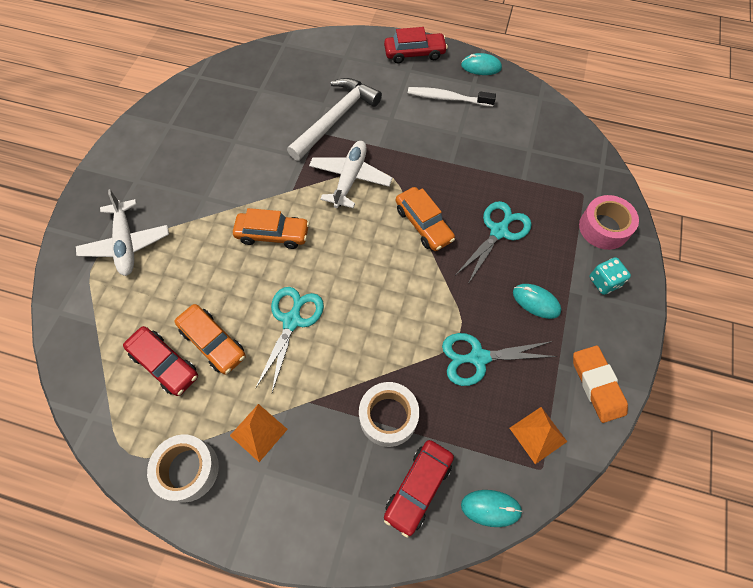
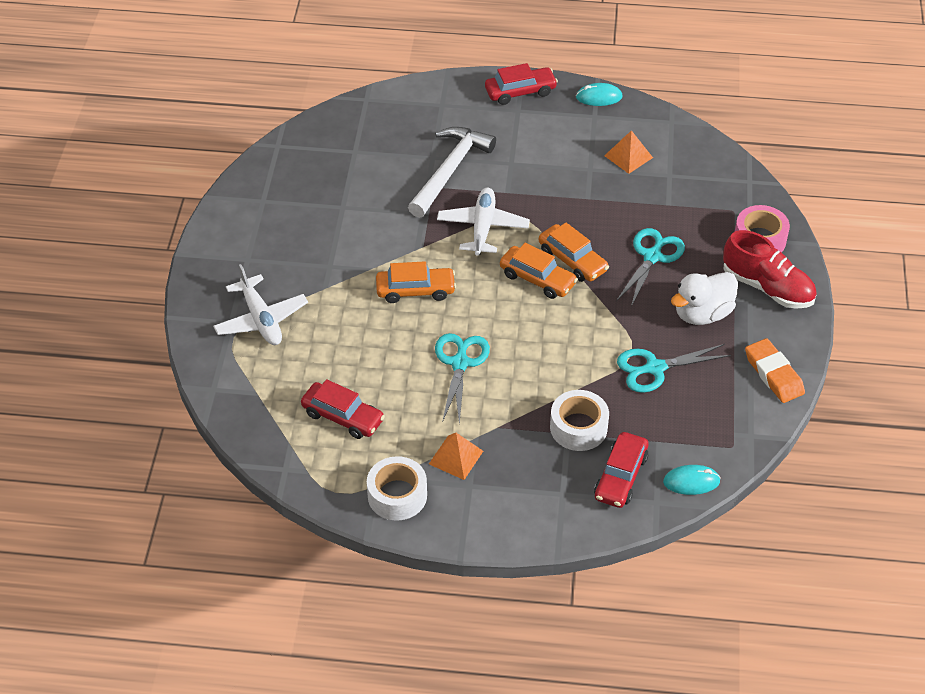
camera: 10 degrees left, 15 degrees down
(213, 342) = (385, 392): orange car -> orange car (537, 279)
(447, 98) = (569, 134): white toothbrush -> none
(536, 302) = (702, 314): turquoise mouse -> white duck
(538, 434) = (724, 421): orange pyramid -> orange pyramid (628, 156)
(604, 282) = (767, 287): turquoise dice -> red shoe

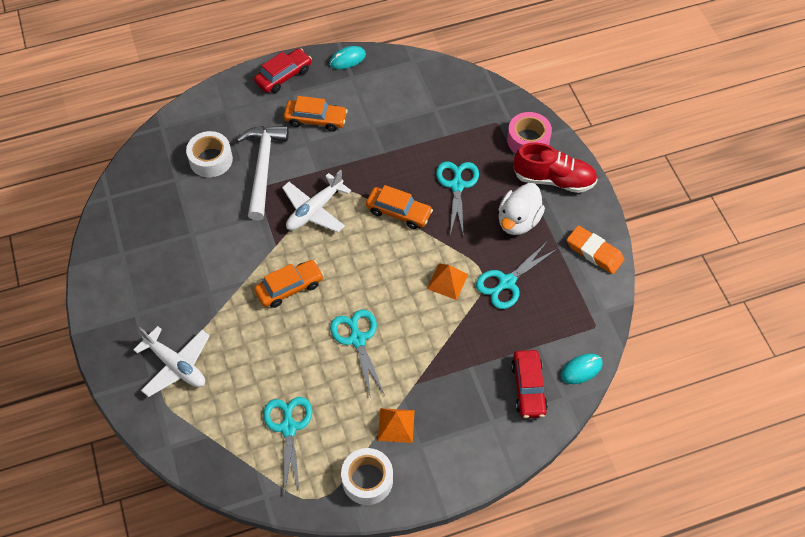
camera: 25 degrees left, 10 degrees up
(343, 417) = (288, 427): red car -> turquoise scissors
(483, 228) = (315, 210): white plane -> white plane turned 120 degrees counterclockwise
(537, 279) = (380, 239): orange car -> orange car (316, 119)
(578, 427) = (476, 358): white tape -> white tape (211, 159)
(628, 156) = (396, 104): orange pyramid -> orange pyramid (447, 281)

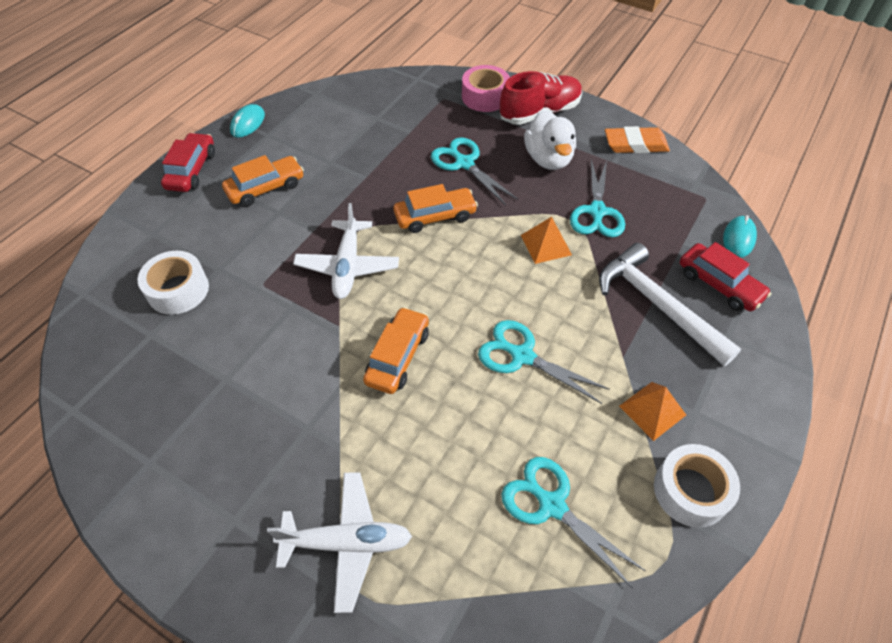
camera: 40 degrees left, 5 degrees down
(263, 168) = (250, 262): white hammer -> white hammer (657, 304)

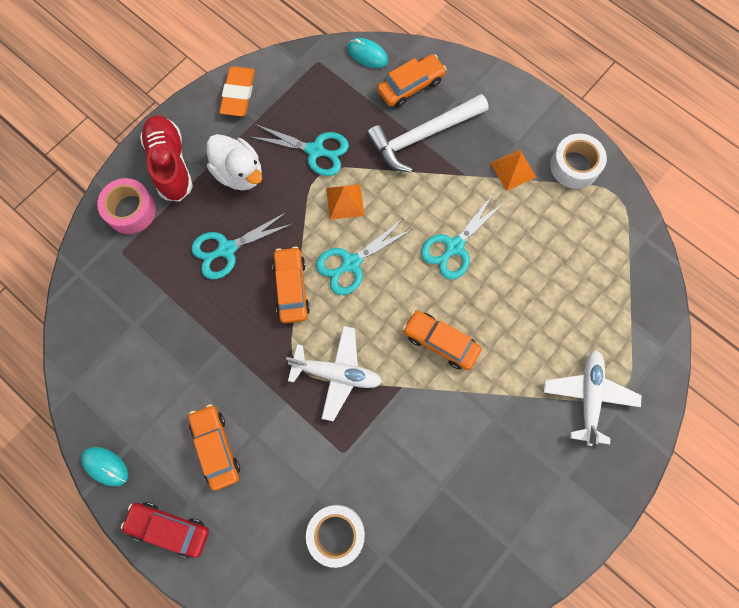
camera: 80 degrees left, 20 degrees up
(548, 159) = (239, 173): white duck -> white duck turned 45 degrees clockwise
(551, 505) = (575, 255): turquoise scissors -> turquoise scissors (351, 263)
(719, 284) = (411, 86): red car -> orange car

